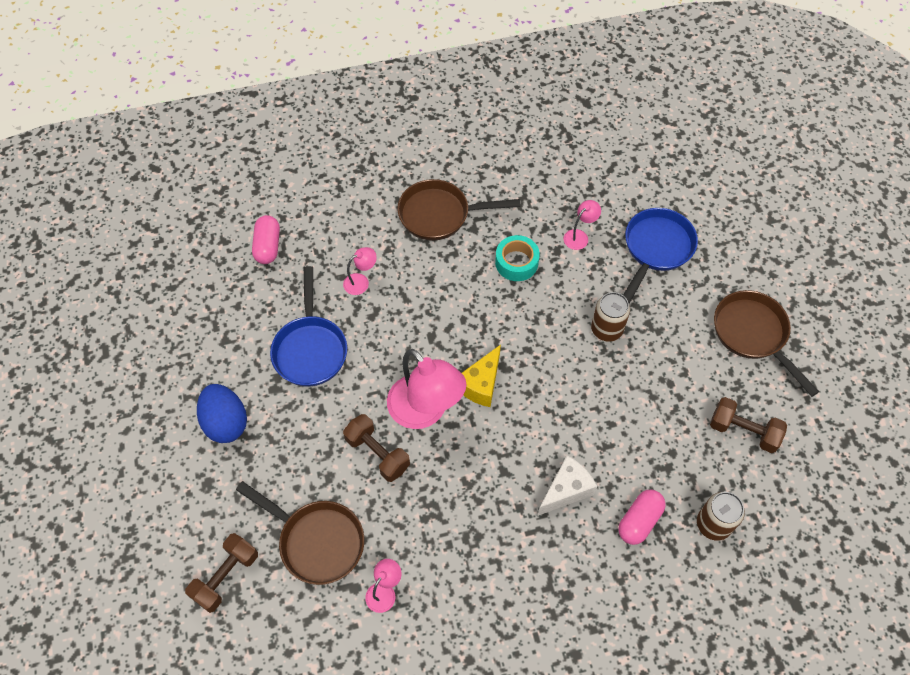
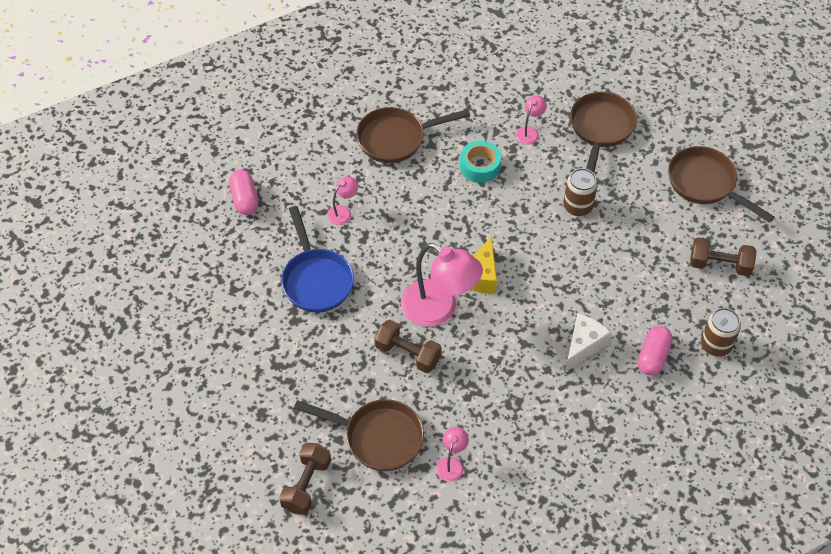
camera: 15 degrees left, 5 degrees down
(226, 422) = (260, 359): blue egg -> none
(656, 249) = (600, 129): blue pan -> brown pan

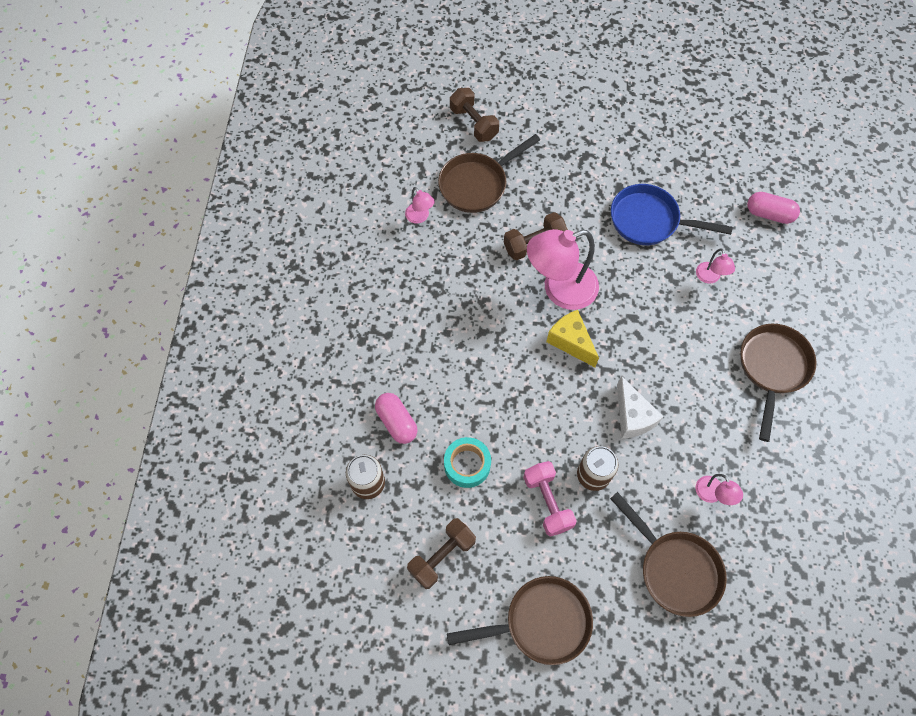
camera: 125 degrees right, 10 degrees up
(480, 166) = (695, 420): turquoise tape -> turquoise tape (467, 465)
(583, 346) = (446, 374): white cheese -> white cheese (632, 417)
(623, 223) = (547, 502): none -> pink dumbbell

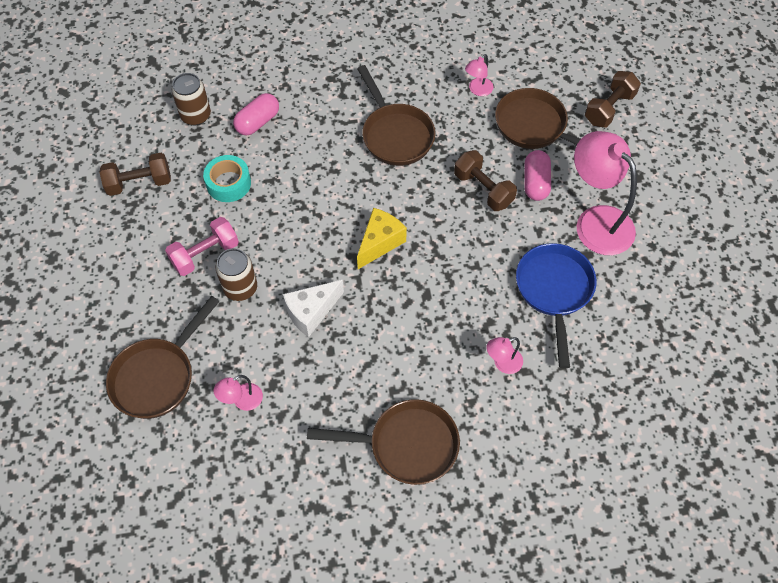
camera: 75 degrees right, 5 degrees down
(442, 556) = (139, 183): brown dumbbell -> brown dumbbell turned 45 degrees counterclockwise
(540, 622) = (90, 270): brown pan -> brown pan (395, 135)
(559, 290) = (437, 222): pink lamp -> pink lamp (596, 221)
(769, 214) = (615, 418): pink capsule -> pink capsule (535, 182)

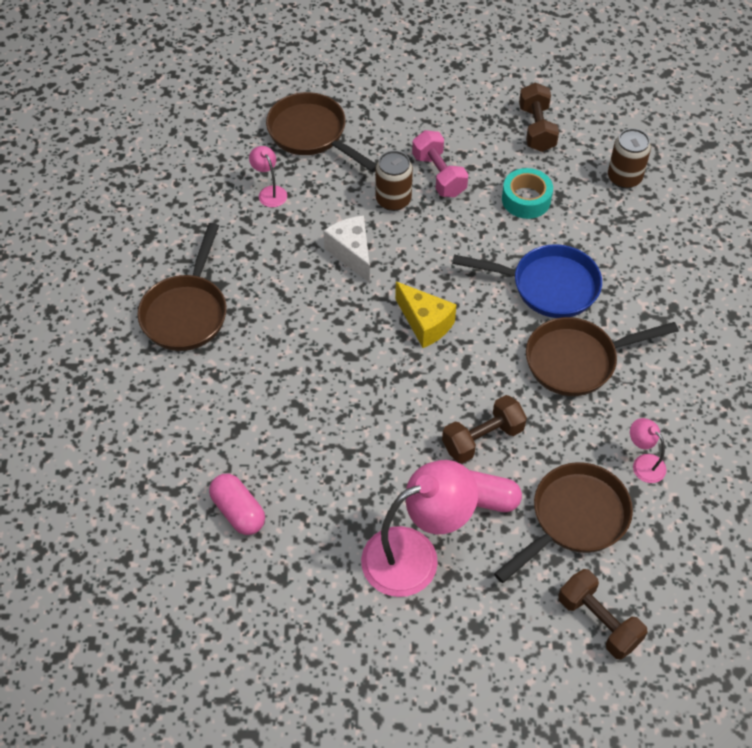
camera: 100 degrees right, 5 degrees down
(258, 122) = (609, 231): pink capsule -> pink capsule (238, 511)
(502, 363) = (250, 411): pink lamp -> none
(554, 291) = (326, 483): blue pan -> blue pan (548, 286)

